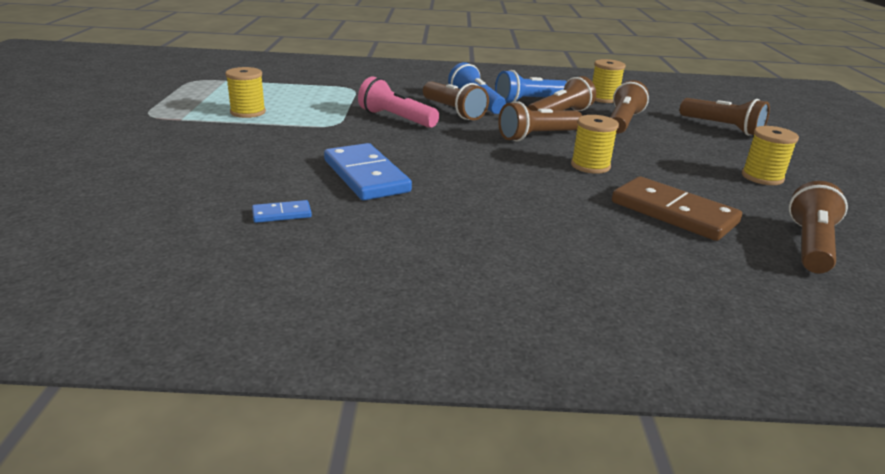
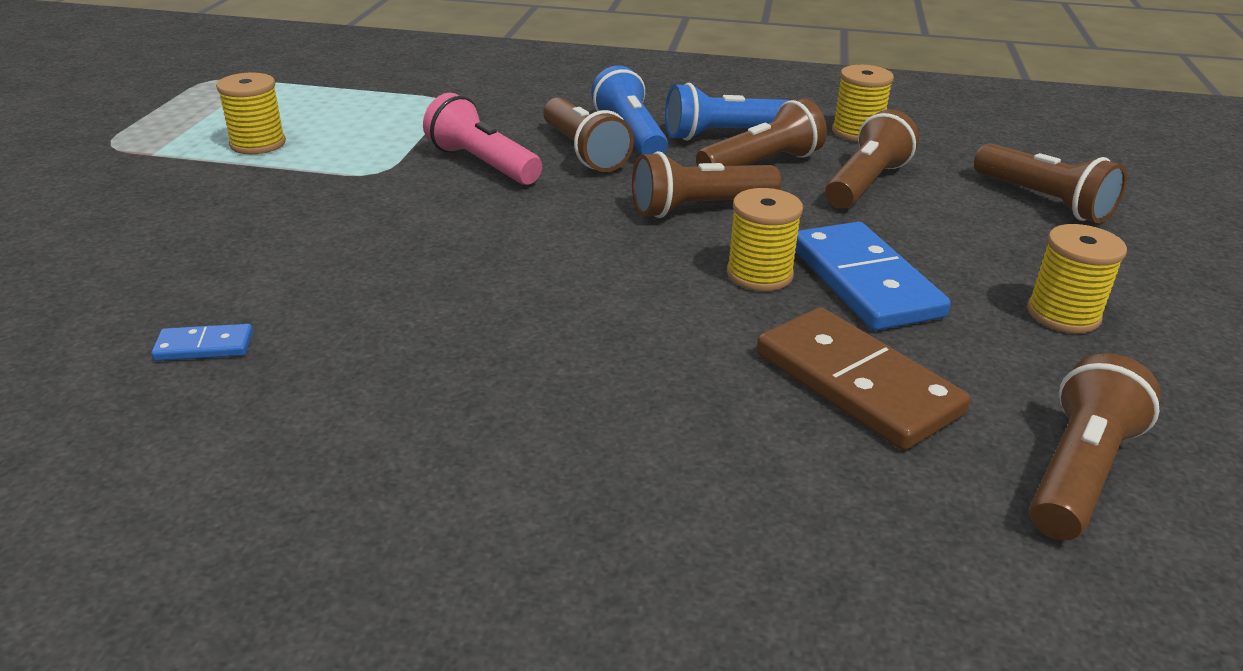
camera: 10 degrees right, 5 degrees up
(365, 176) = (373, 277): blue domino -> blue domino (864, 282)

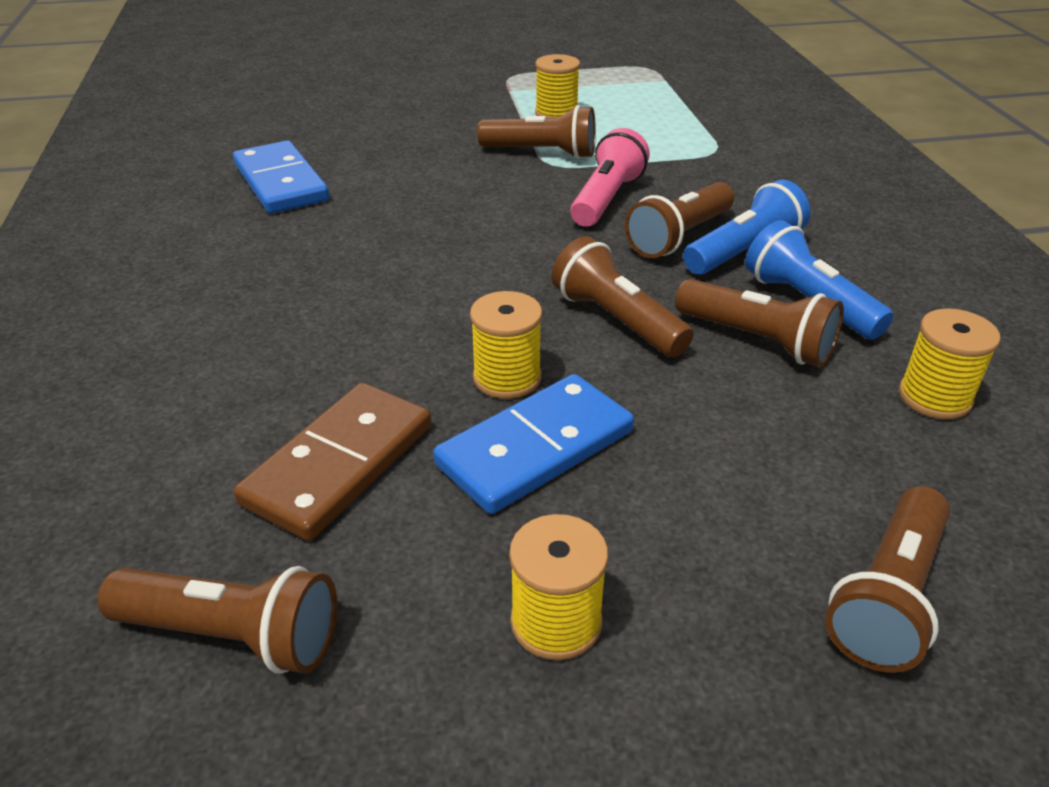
camera: 70 degrees right, 5 degrees up
(204, 346) = (280, 182): blue domino -> blue domino, size x2.16
(865, 183) = (782, 422): brown flashlight -> brown flashlight (542, 153)

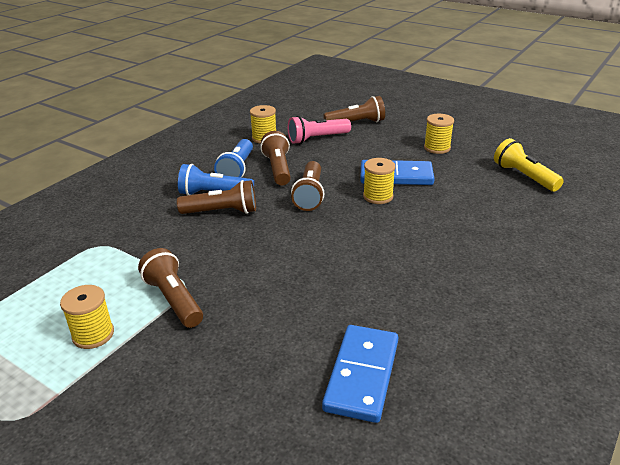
camera: 135 degrees left, 5 degrees down
(233, 635) = (524, 176): brown flashlight -> yellow flashlight
(339, 464) = (464, 198): brown domino -> none
(606, 199) = (209, 247): pink flashlight -> pink flashlight (317, 139)

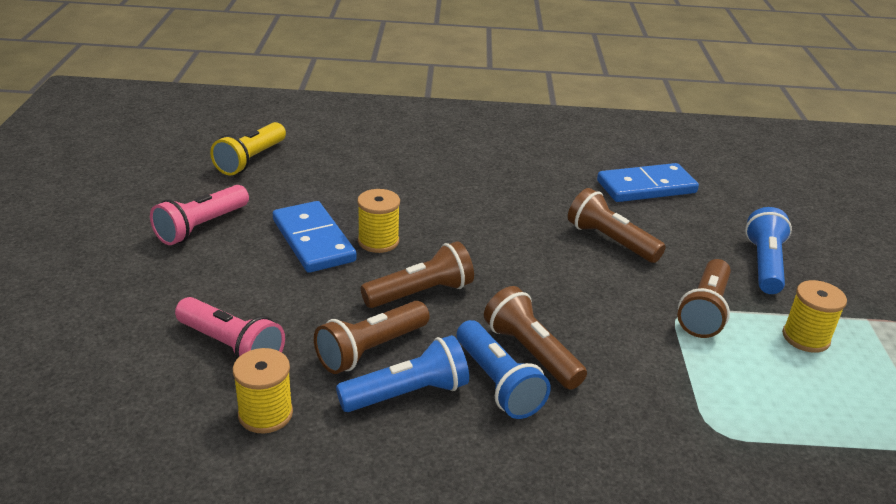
camera: 125 degrees left, 0 degrees up
(178, 377) = (764, 264): none -> blue flashlight
(356, 123) = (137, 323): brown flashlight -> brown flashlight (610, 241)
(437, 148) = (201, 227): yellow spool -> pink flashlight

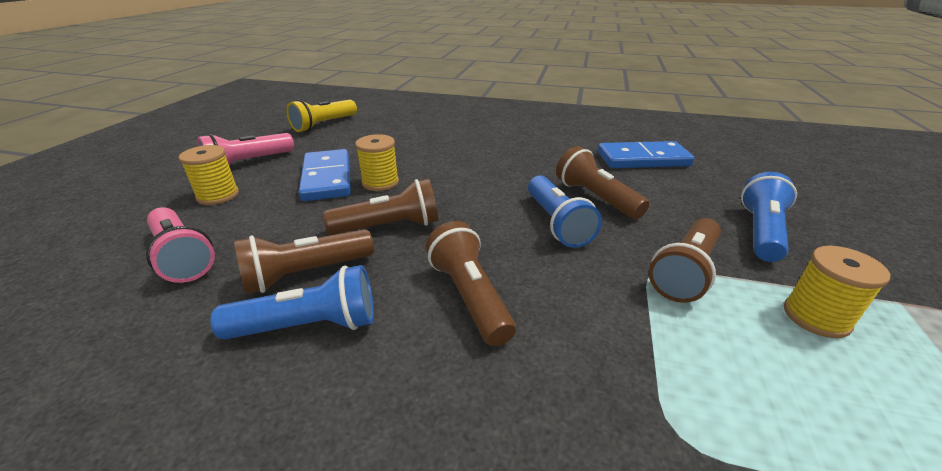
camera: 15 degrees right, 0 degrees up
(265, 414) = (149, 329): yellow spool -> yellow spool (218, 195)
(497, 383) = (415, 326): blue flashlight -> blue flashlight (557, 223)

